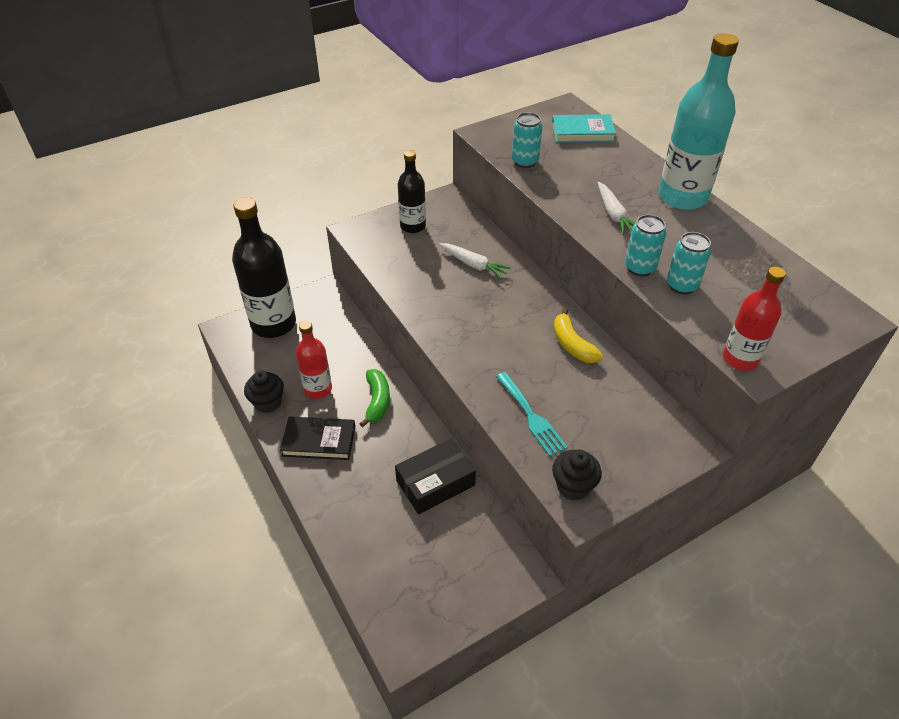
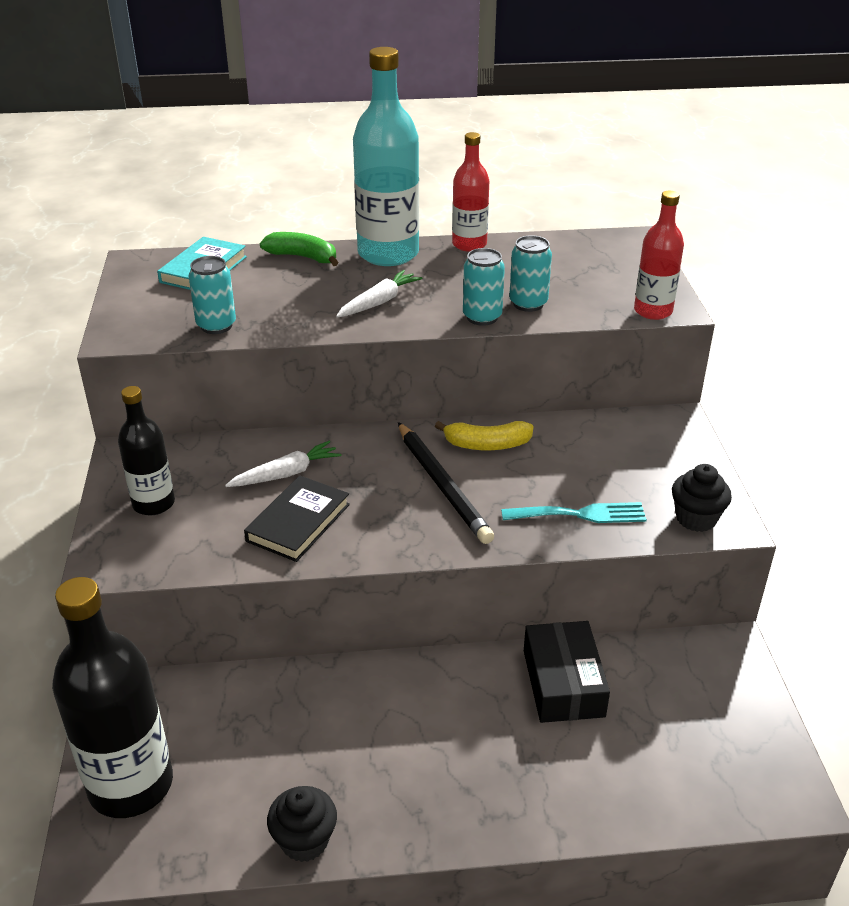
camera: 65 degrees left, 10 degrees down
(318, 389) = (319, 764): red bottle -> red bottle (469, 244)
(319, 441) = (423, 792): black book -> black book (298, 522)
(377, 401) = (388, 699): green banana -> green banana (303, 257)
(512, 336) = (442, 485): none -> black pencil
(614, 214) = (379, 302): white carrot -> white carrot turned 60 degrees counterclockwise

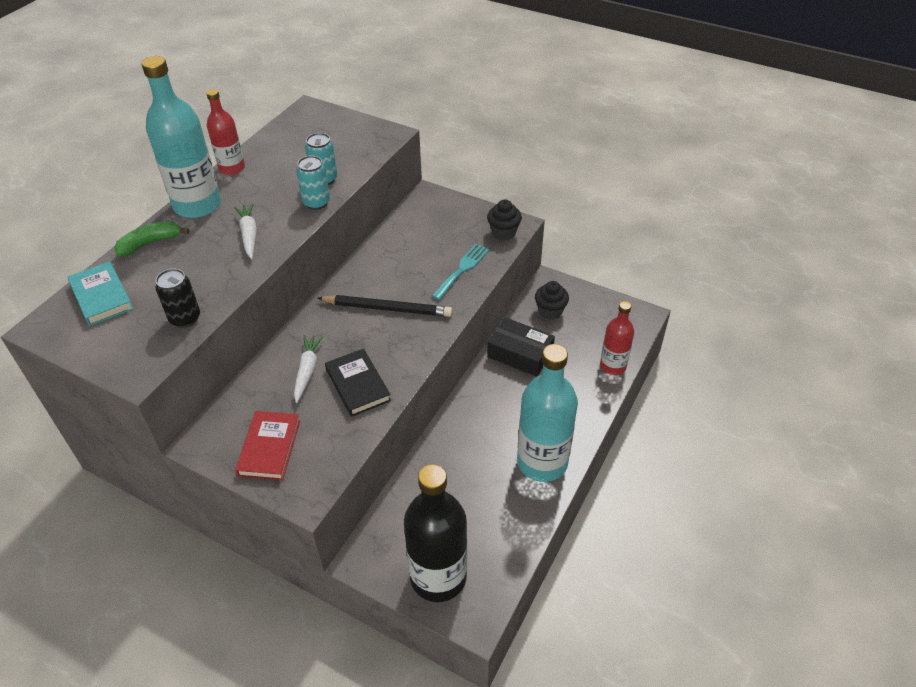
camera: 55 degrees left, 10 degrees up
(153, 503) = (269, 448): black bottle -> red book
(216, 326) = (185, 318): turquoise can -> black can
(304, 841) = (536, 510): black cupcake -> black cupcake (550, 311)
(392, 806) = (542, 462): none -> turquoise bottle
(487, 445) = (372, 273): yellow banana -> none
(653, 311) = (385, 141): red bottle -> red bottle (613, 366)

